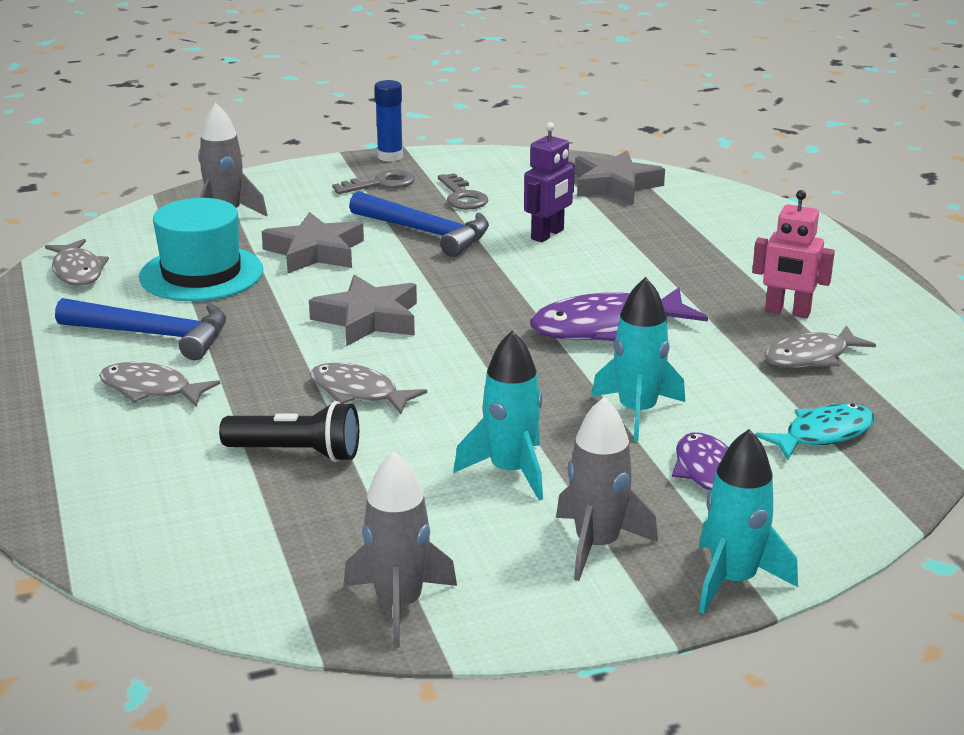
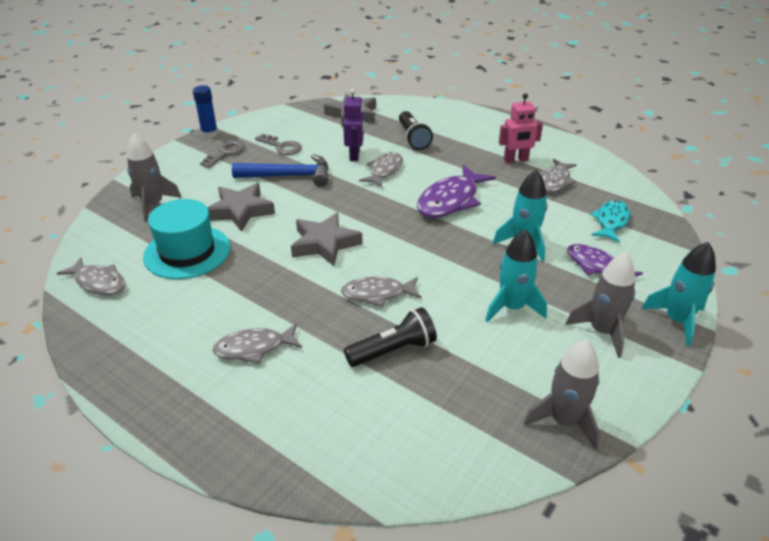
camera: 35 degrees left, 10 degrees up
(154, 335) = (208, 308): blue hammer -> none
(563, 264) = (384, 170): none -> grey fish
(664, 238) = (413, 138): none -> black flashlight

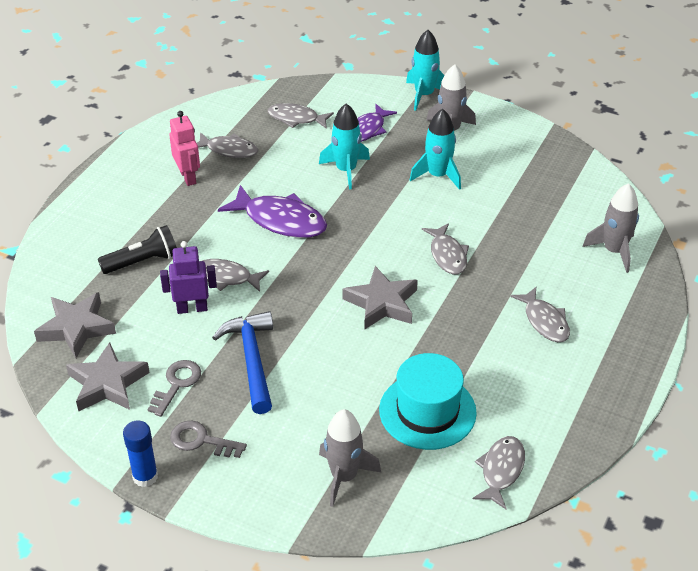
camera: 100 degrees left, 5 degrees up
(240, 211) = (338, 386): grey star -> grey star (107, 383)
(393, 350) = (513, 237): black flashlight -> none
(564, 421) = (547, 150): grey rocket -> grey rocket (614, 251)
(611, 222) = (296, 118): turquoise fish -> grey fish

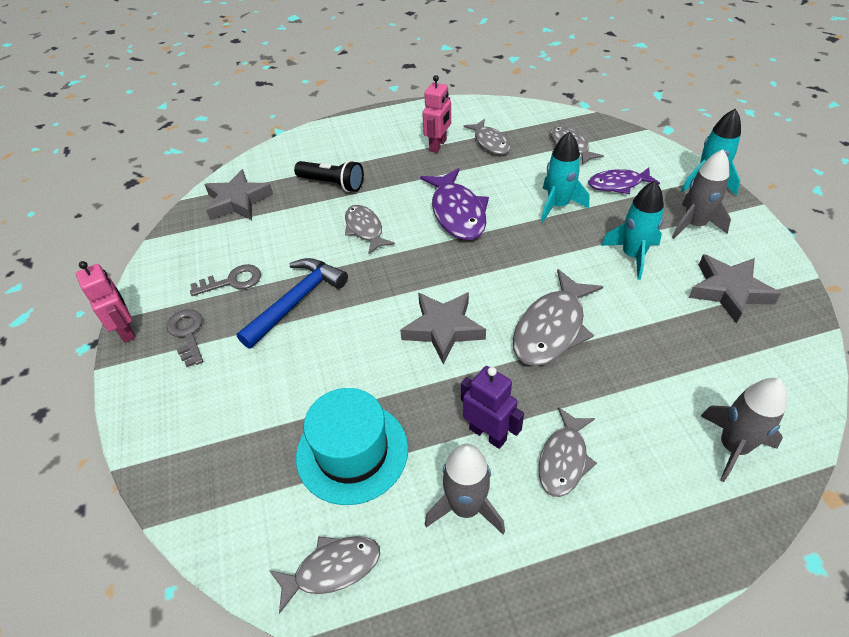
camera: 50 degrees right, 5 degrees up
(107, 383) = (200, 249): grey star -> grey star (729, 291)
(145, 476) = (126, 330): blue glue stick -> pink robot
(192, 308) = (315, 236): purple robot -> purple robot (488, 434)
(344, 476) = (222, 448): grey rocket -> grey rocket (465, 507)
(447, 255) = (552, 328): grey fish -> grey fish, size x1.55

